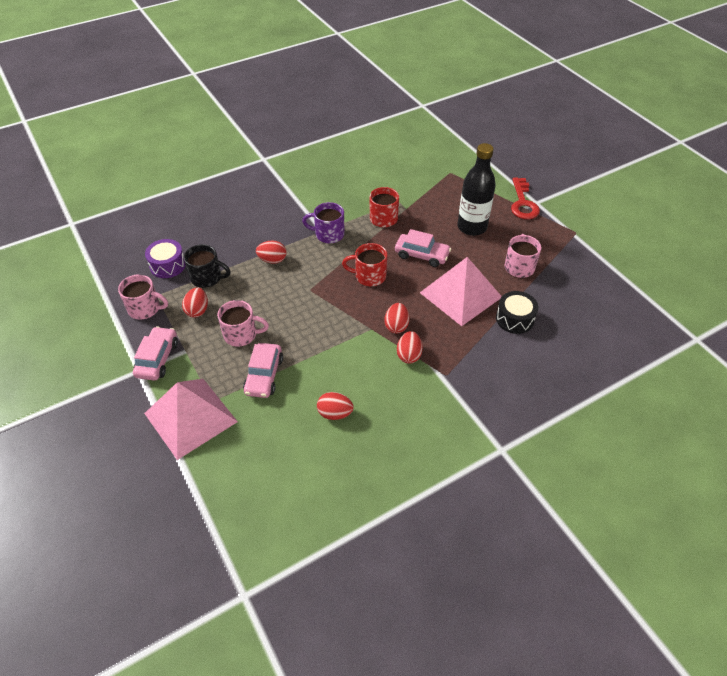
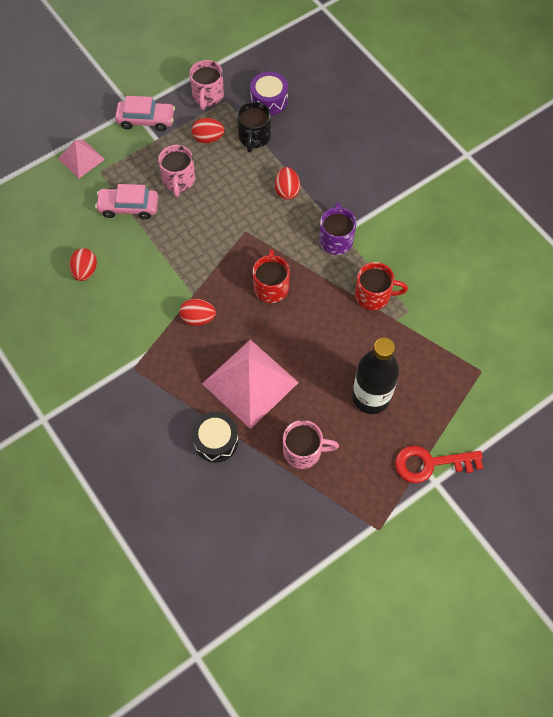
camera: 85 degrees right, 15 degrees up
(190, 417) = (81, 159): pink pyramid -> pink pyramid, size x0.55
(409, 355) = (158, 332): red egg -> none
(422, 255) = (312, 340): pink car -> none

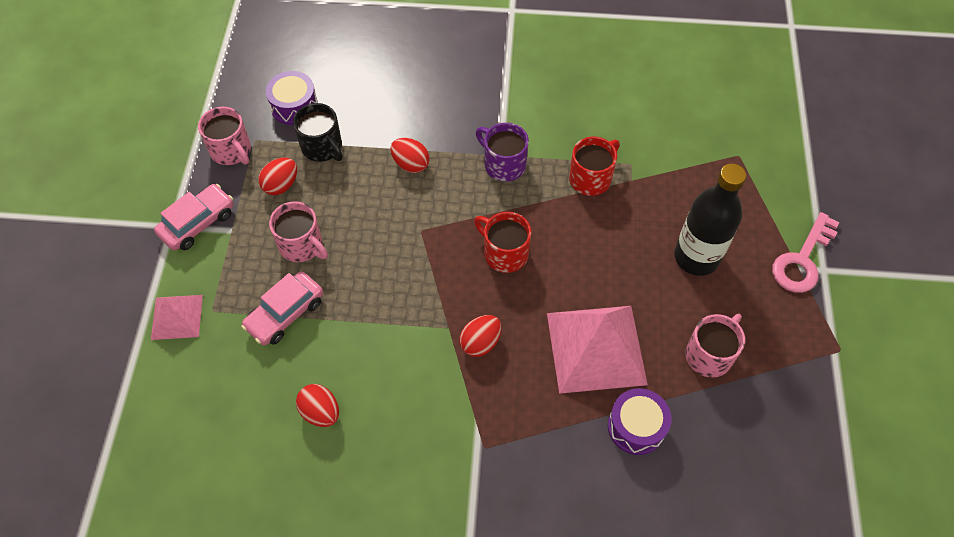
camera: 50 degrees left, 5 degrees down
(216, 441) = (636, 427): black drum -> purple drum
(430, 463) = (802, 260): red key -> pink key

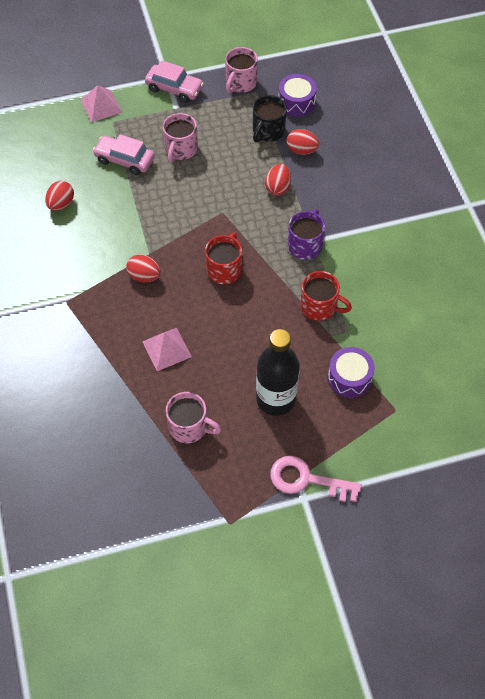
camera: 70 degrees right, 0 degrees up
(281, 185) = (224, 120): red egg -> red egg (301, 150)
(595, 348) = (166, 349): pink pyramid -> pink pyramid, size x0.55
(636, 427) = (112, 390): purple drum -> purple drum (349, 378)

